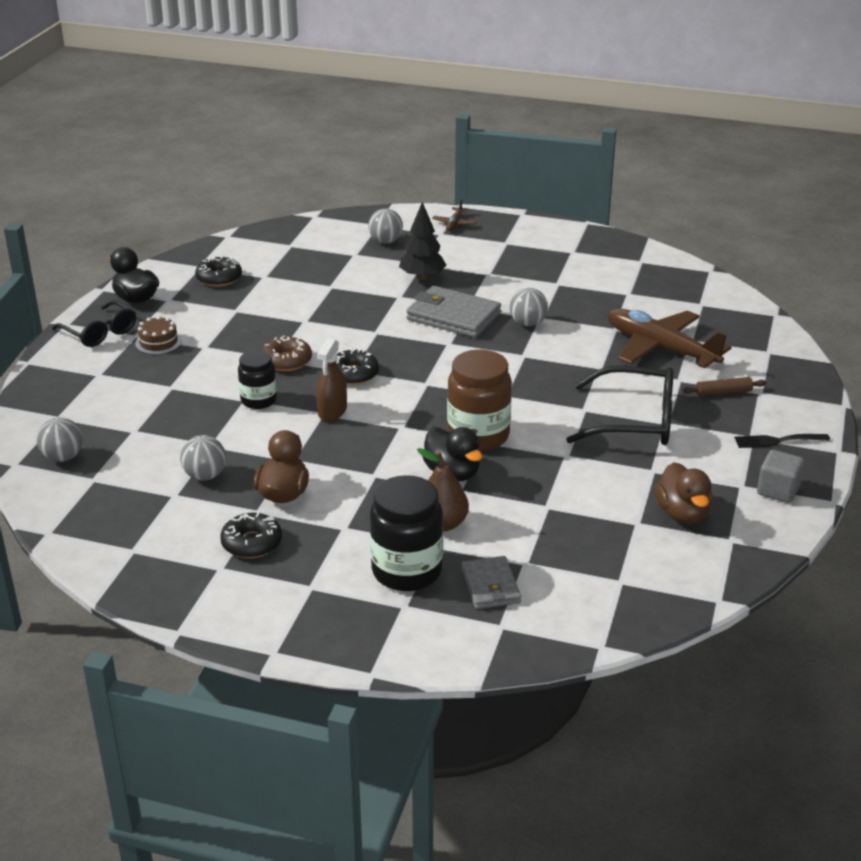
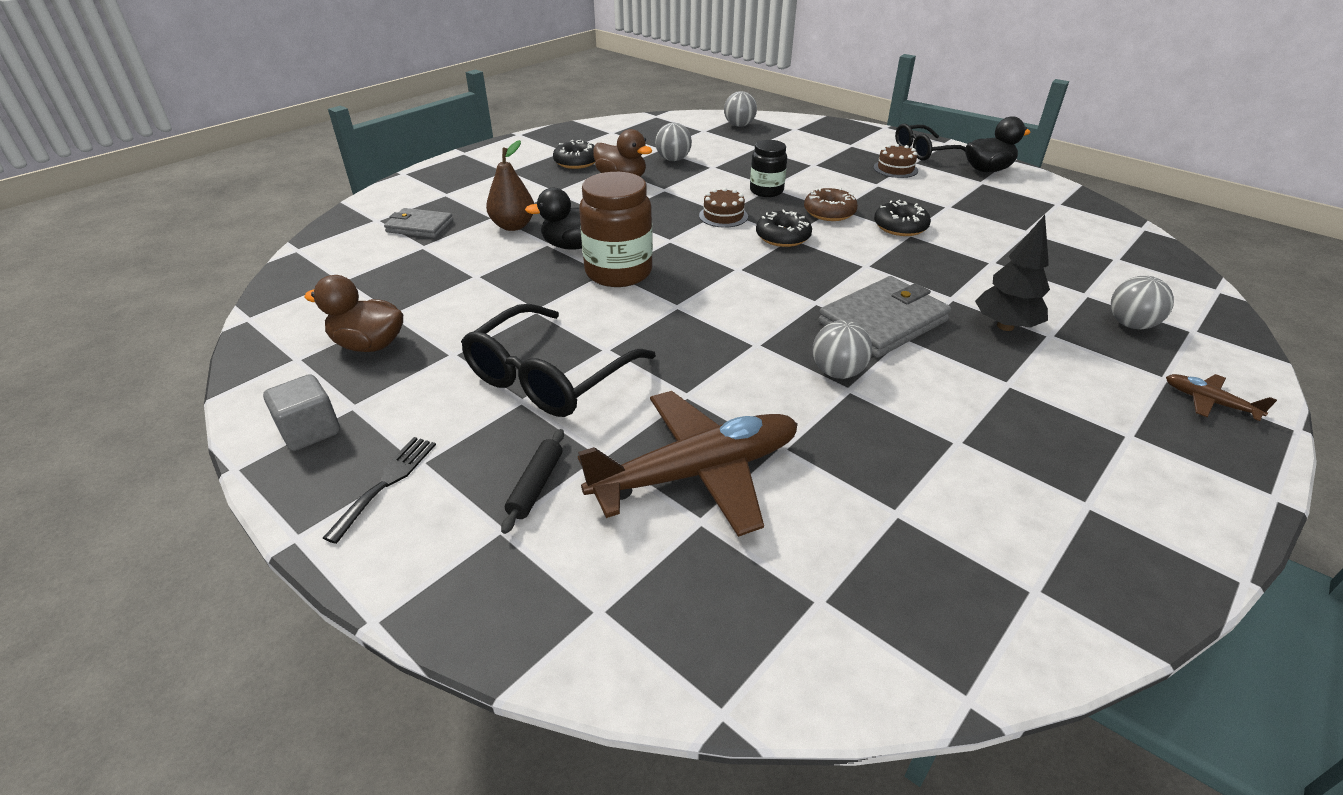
camera: 115 degrees right, 5 degrees up
(219, 278) = (1026, 209): black donut -> black donut (900, 227)
(332, 411) = (723, 216): brown spray bottle -> brown cake
(407, 571) = (479, 202): black jar -> none
(723, 392) = (536, 486): brown rolling pin -> black rolling pin

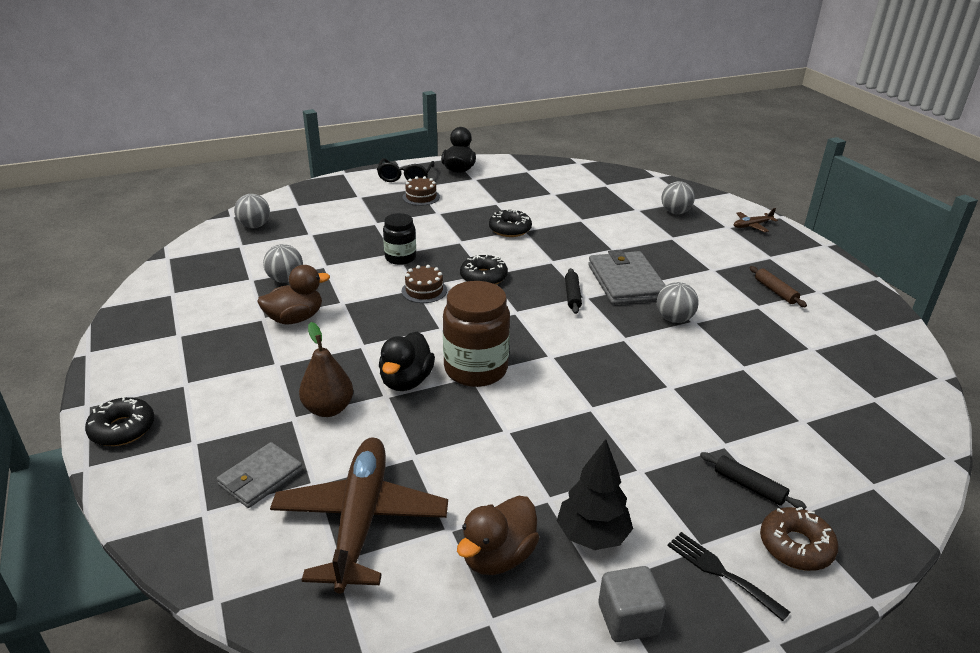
camera: 65 degrees left, 5 degrees down
(549, 377) = (615, 448): black glasses -> none
(576, 162) = (220, 333): black donut -> black donut (122, 429)
(696, 473) = (757, 409): brown plane -> brown plane (360, 520)
(808, 293) = (572, 295): none -> black rolling pin
(829, 212) = (463, 246): brown donut -> brown donut (796, 546)
(1005, 326) = (655, 246): black tree -> black tree (592, 535)
(1024, 454) = (775, 291): none -> brown rolling pin

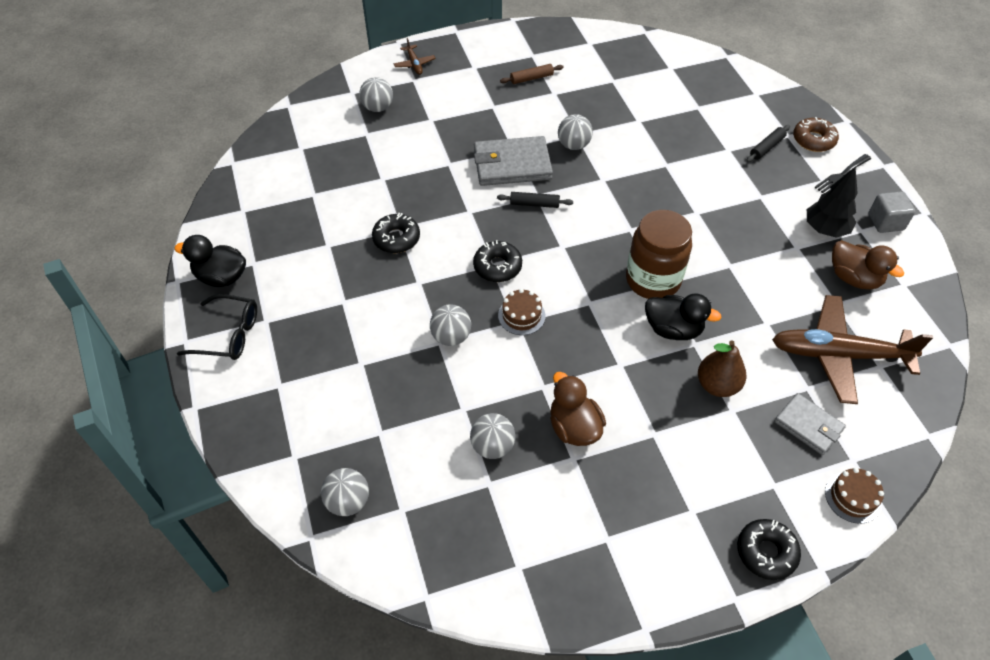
camera: 85 degrees left, 20 degrees up
(400, 258) = (451, 337): black jar -> grey ball
(421, 197) = (296, 318): brown cake -> brown cake (853, 497)

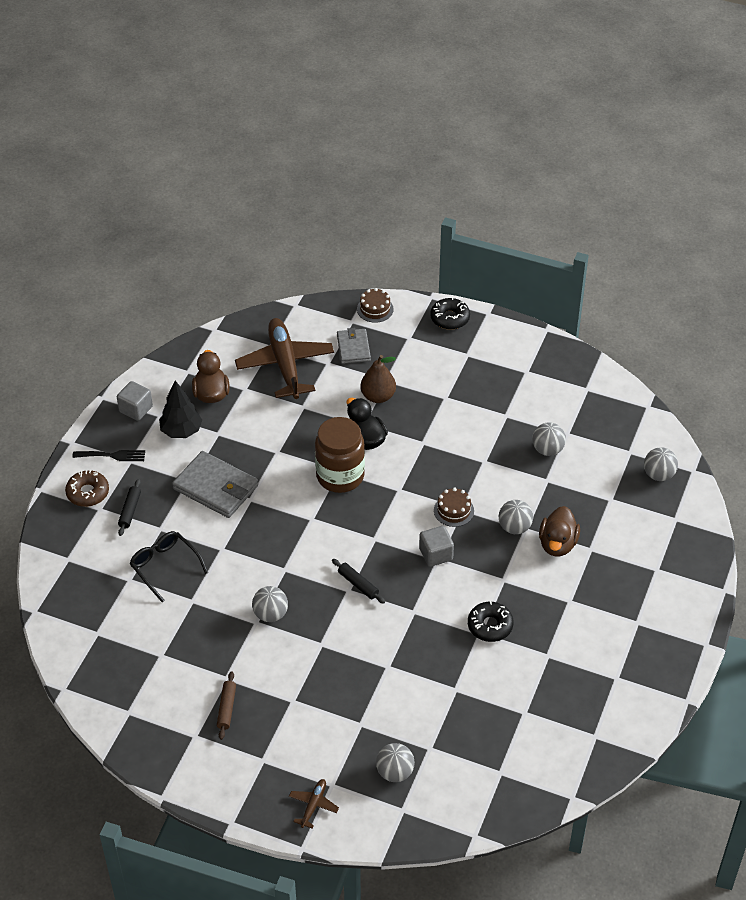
camera: 140 degrees left, 5 degrees down
(221, 277) = (649, 681): black duck -> none
(229, 335) = (670, 628): black glasses -> black glasses (164, 566)
(497, 266) = (436, 554): black donut -> grey cube
(512, 165) = (338, 630): grey wallet -> grey wallet (216, 487)
(531, 78) = (226, 708): brown rolling pin -> brown rolling pin turned 75 degrees clockwise
(574, 427) = (488, 429): brown duck -> brown duck (557, 544)
(767, 147) = (130, 511): black rolling pin -> black rolling pin turned 75 degrees counterclockwise
(839, 355) = (285, 365): brown plane -> brown plane turned 150 degrees counterclockwise

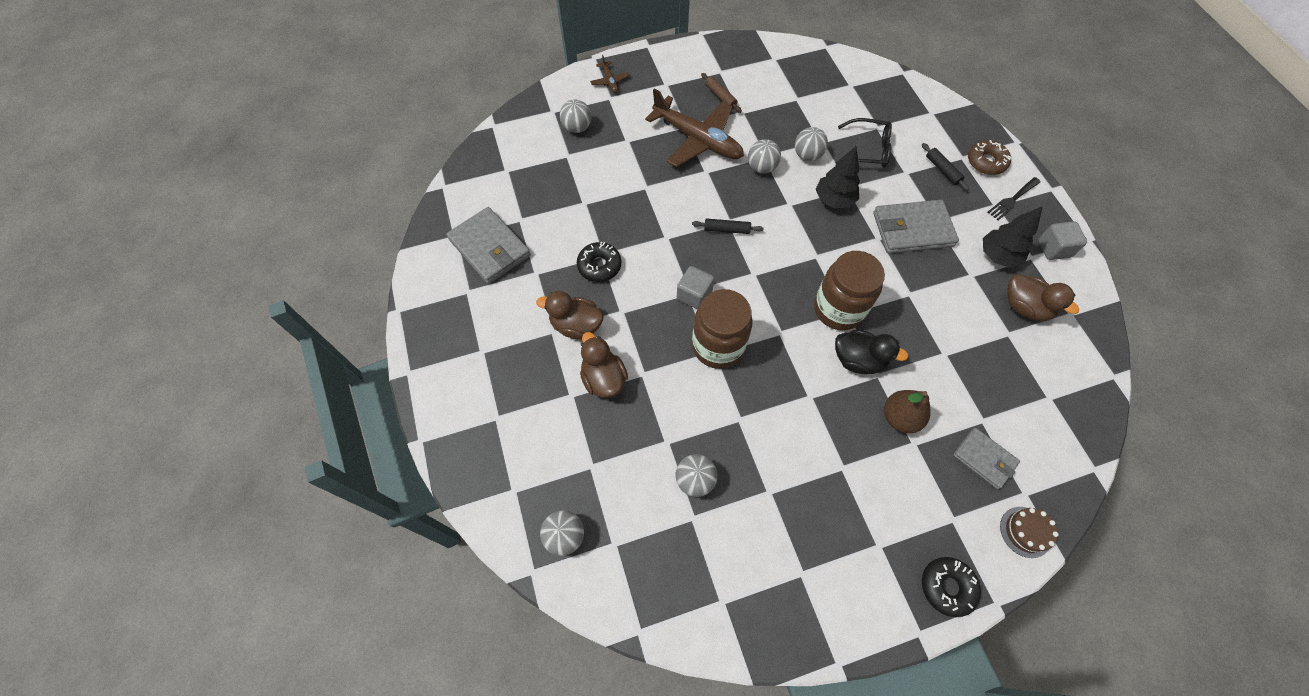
camera: 140 degrees right, 15 degrees up
(245, 548) = (834, 200): none -> black tree
(285, 365) = (1012, 386): brown plane -> brown plane (697, 139)
(453, 510) = (718, 346): brown cake -> brown jar
(514, 527) = (653, 368): grey ball -> grey ball (807, 155)
(547, 593) = (576, 325): none -> brown duck
(571, 704) = (490, 248): none -> grey wallet

